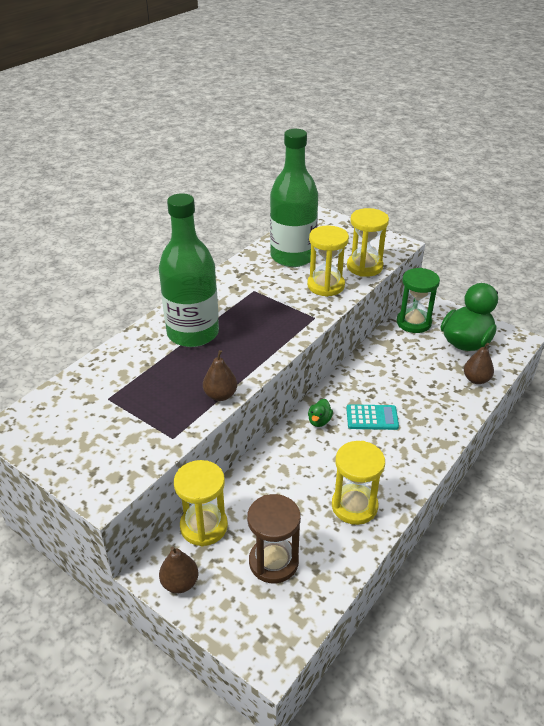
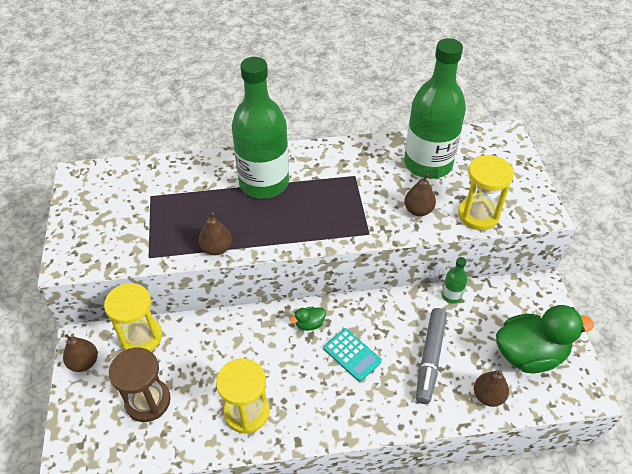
camera: 45 degrees right, 10 degrees up
(326, 285) = (418, 210): yellow hourglass -> brown pear
(382, 341) = (451, 296): none -> green bottle
(413, 322) = (504, 299): green hourglass -> none
(419, 384) = (430, 358): none -> grey marker

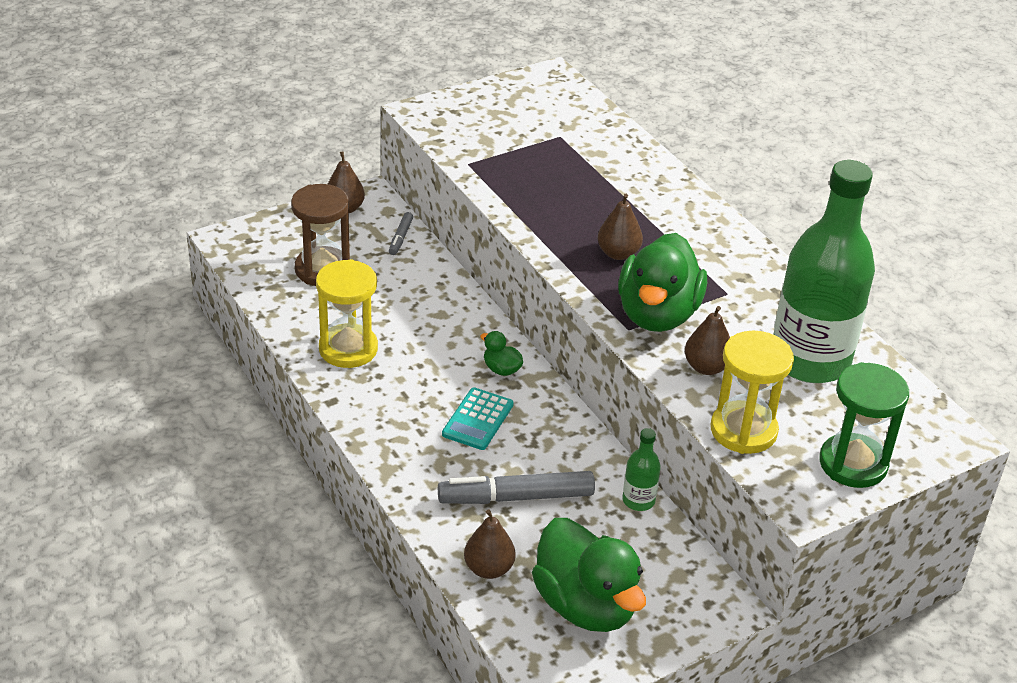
camera: 65 degrees right, 10 degrees down
(141, 337) = (400, 237): yellow hourglass -> grey marker
(216, 248) = (514, 208): brown pear -> brown pear (618, 253)
(264, 183) = (649, 217): green bottle -> none
(361, 215) = (657, 315): none -> green duck
(517, 180) = (853, 464): none -> green hourglass

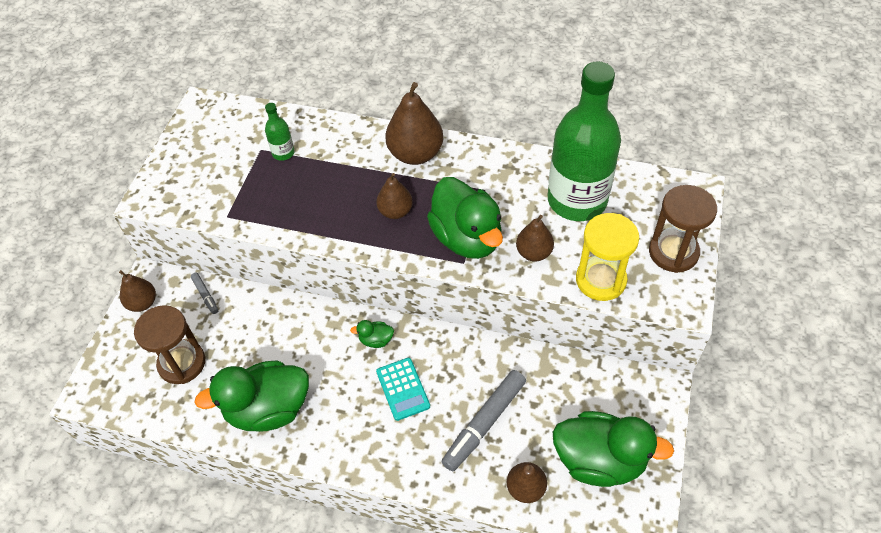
camera: 40 degrees left, 15 degrees up
(348, 349) = (268, 409): yellow hourglass -> green duck
(638, 500) = (547, 362): green bottle -> green bottle (283, 153)
(697, 226) = (415, 154): none -> brown pear
(853, 464) = (673, 252): green hourglass -> brown hourglass

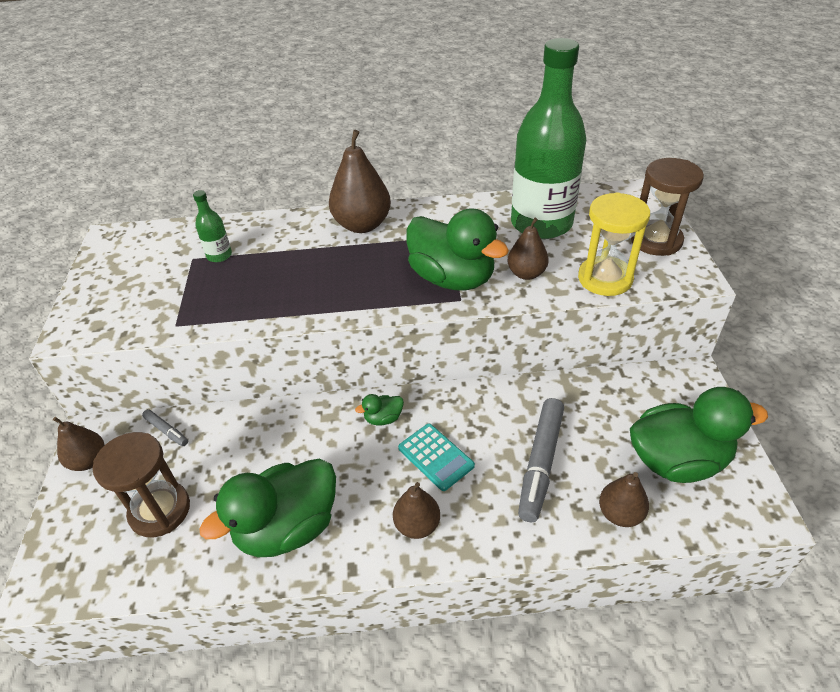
camera: 20 degrees left, 10 degrees down
(395, 211) = (365, 275): brown pear -> brown pear (417, 525)

